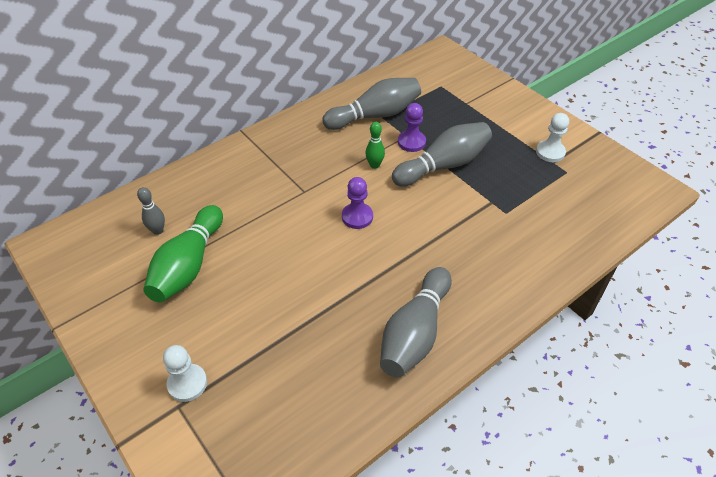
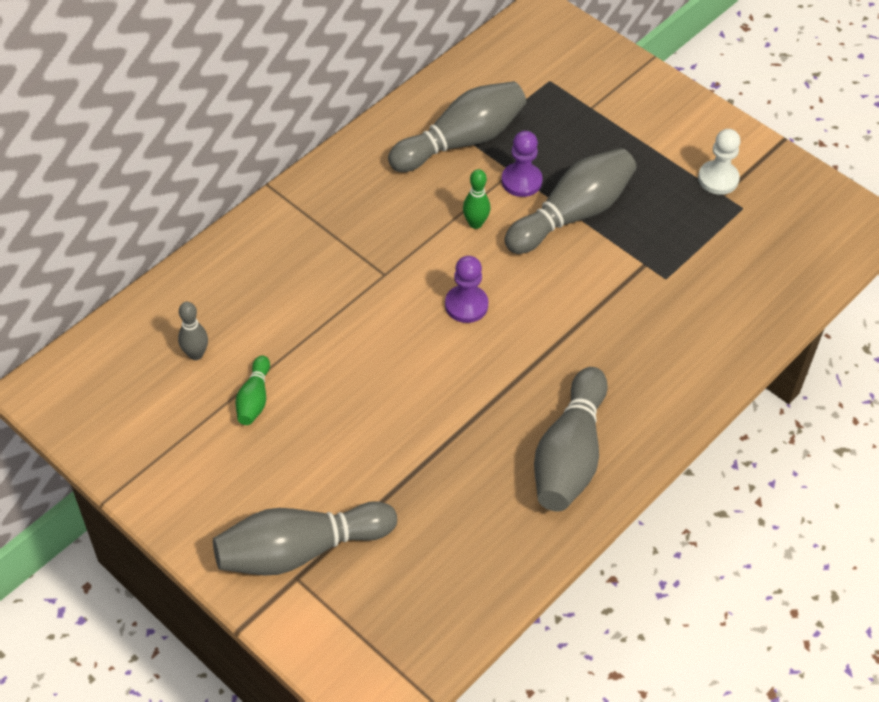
camera: 10 degrees left, 5 degrees up
(187, 383) = (300, 550): white pawn -> grey bowling pin
(188, 265) = (254, 399): green bowling pin -> green bowling pin, size x0.49

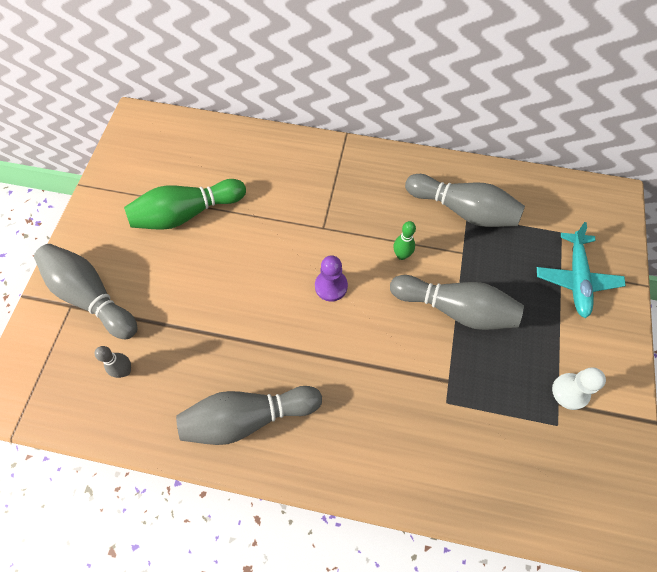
camera: 60 degrees right, 10 degrees up
(196, 354) = (201, 169): grey bowling pin -> grey bowling pin (125, 371)
(254, 399) = (186, 213): green bowling pin -> green bowling pin, size x2.04
(521, 181) = (459, 263): purple pawn -> none
(608, 102) = (576, 278): none -> turquoise plane

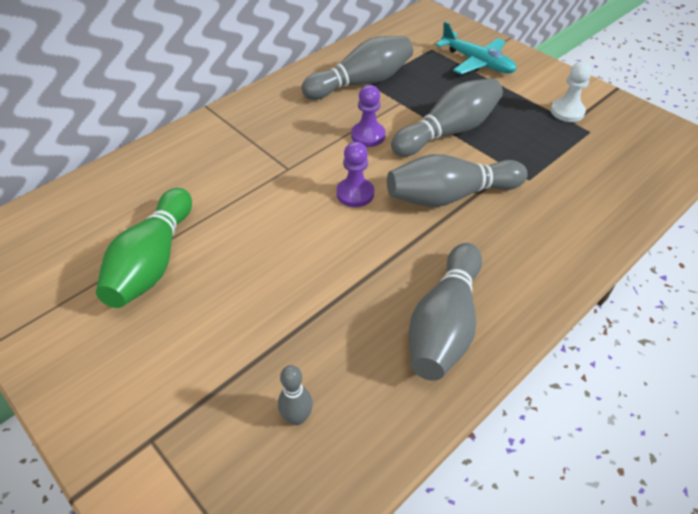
camera: 55 degrees left, 15 degrees down
(91, 296) = (161, 409): grey bowling pin -> grey bowling pin (450, 196)
(401, 255) = (368, 135): green bowling pin -> purple pawn

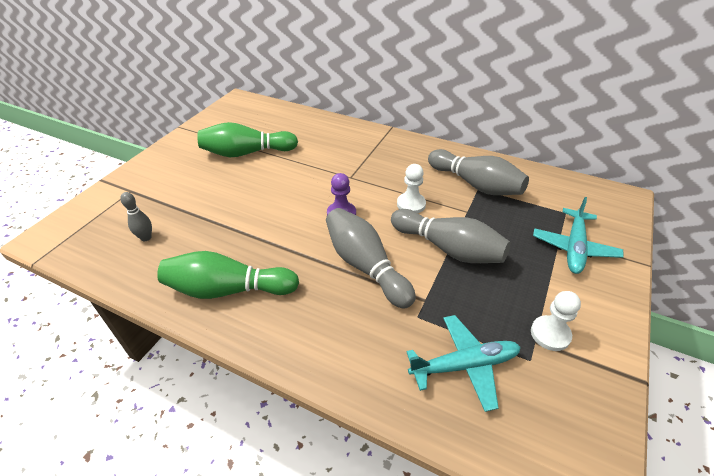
camera: 70 degrees right, 5 degrees down
(368, 135) = (411, 204): purple pawn -> white pawn
(444, 324) = (228, 289): grey bowling pin -> green bowling pin
(589, 168) = (464, 365): none -> turquoise plane

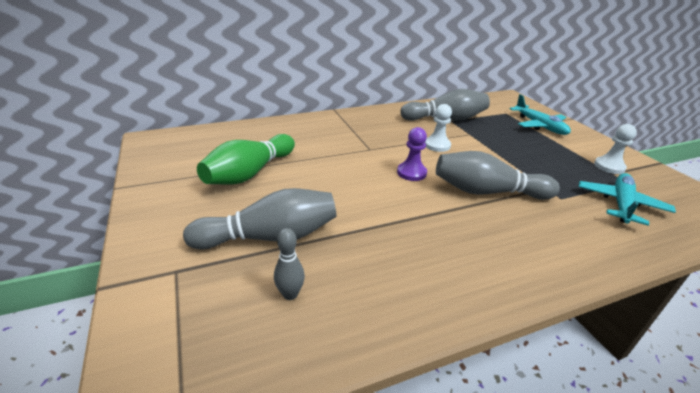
camera: 50 degrees left, 10 degrees down
(228, 289) = (447, 271): green bowling pin -> none
(448, 248) = (501, 156): grey bowling pin -> grey bowling pin (270, 237)

